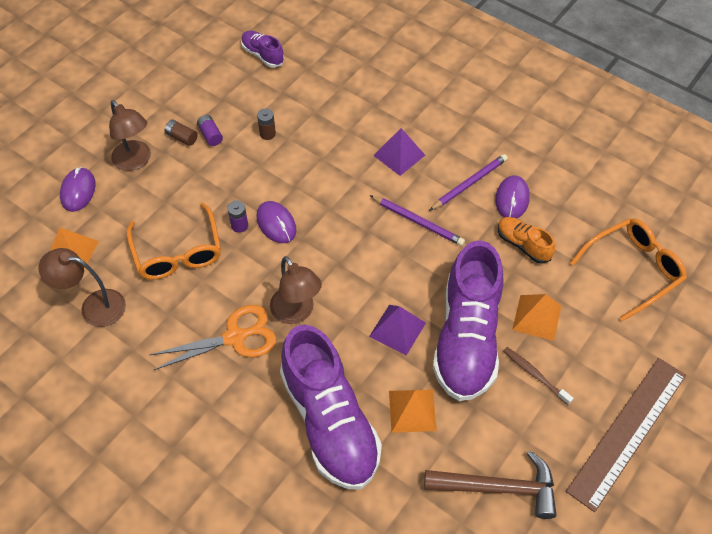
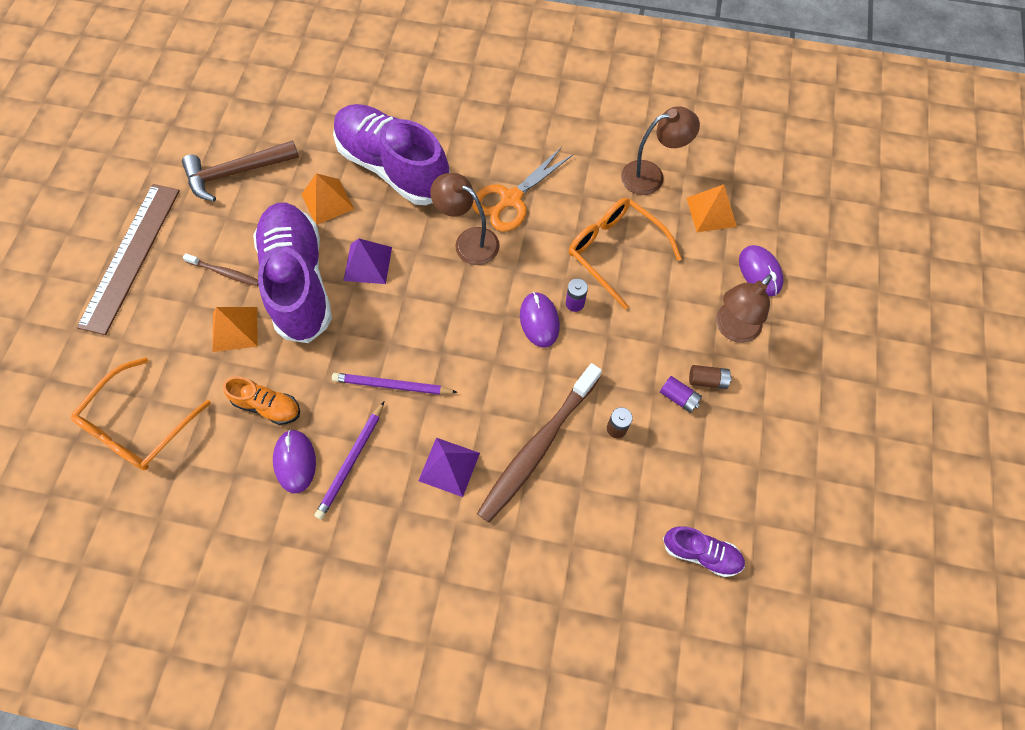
camera: 155 degrees right, 10 degrees up
(135, 161) = (732, 329): brown lamp -> brown lamp turned 75 degrees counterclockwise
(276, 224) = (539, 320): purple mouse -> purple mouse turned 45 degrees clockwise
(330, 143) = (538, 447): none -> brown toothbrush

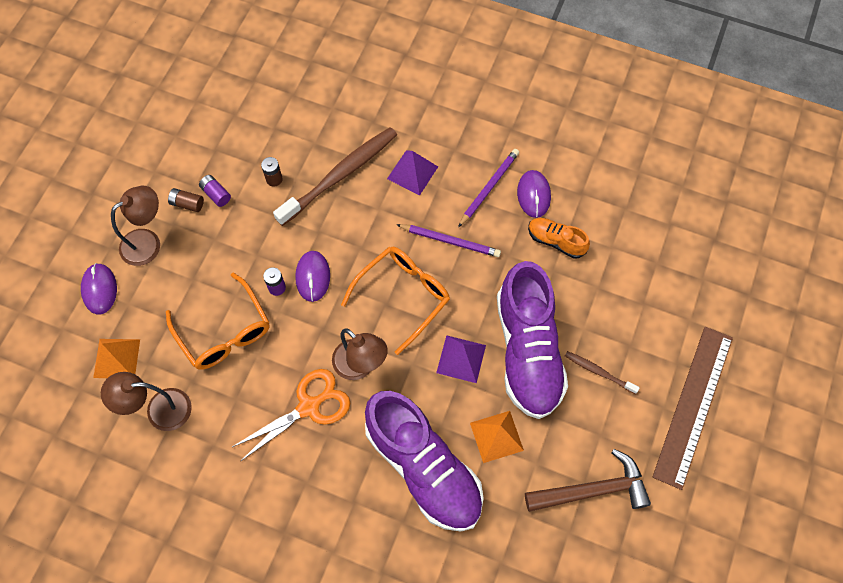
camera: 170 degrees left, 0 degrees up
(139, 426) = (663, 242): orange glasses -> orange glasses (403, 296)
(235, 329) = (586, 313): orange pyramid -> none
(701, 553) = (241, 89): purple shoe -> none

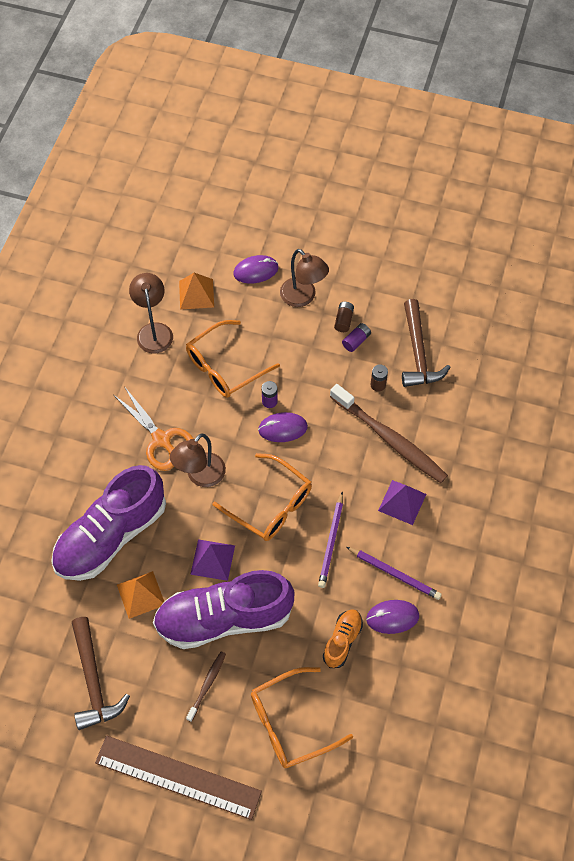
camera: 85 degrees right, 5 degrees down
(242, 137) = (418, 353): none -> brown hammer
(638, 296) = (290, 723): none -> orange glasses

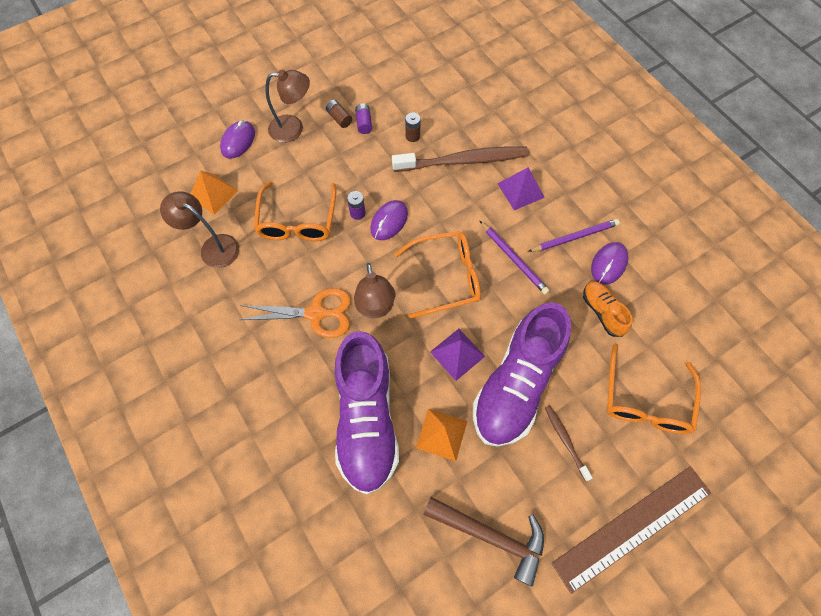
camera: 50 degrees left, 5 degrees up
(418, 353) = (411, 95): brown hammer -> none

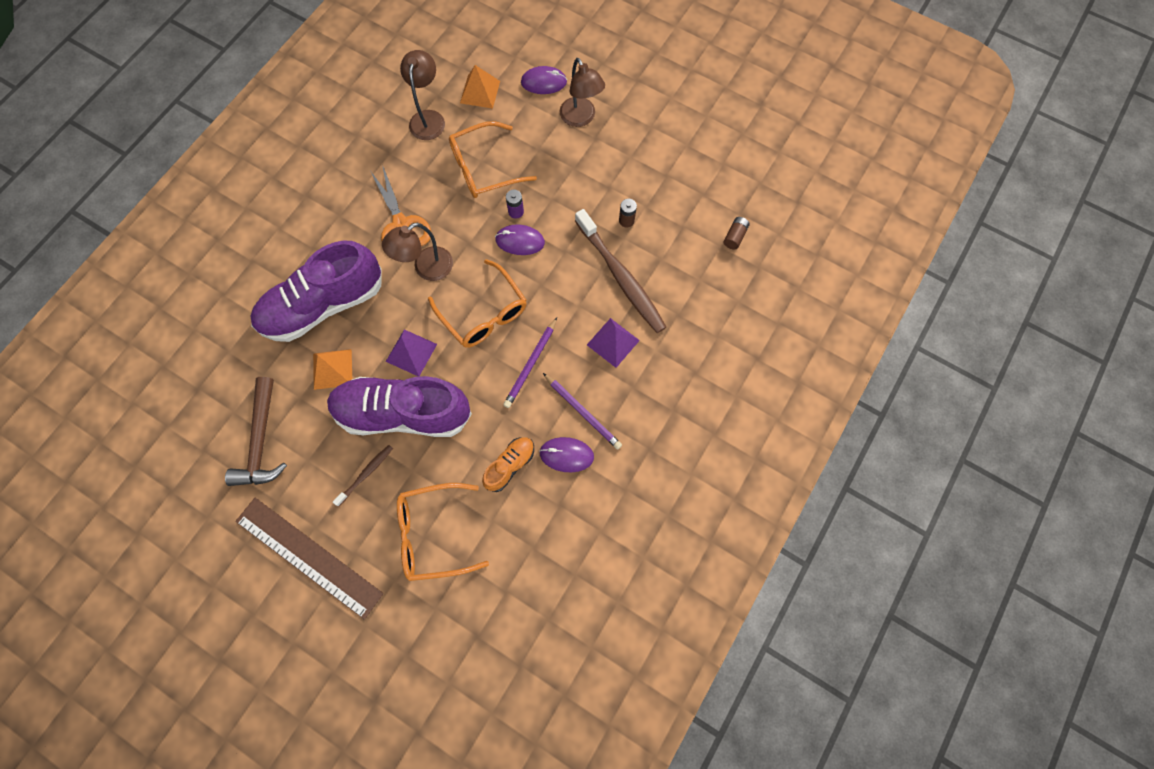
camera: 65 degrees right, 5 degrees up
(339, 118) = (613, 149): brown battery -> brown battery (734, 236)
(364, 123) = (619, 172): purple battery -> none

